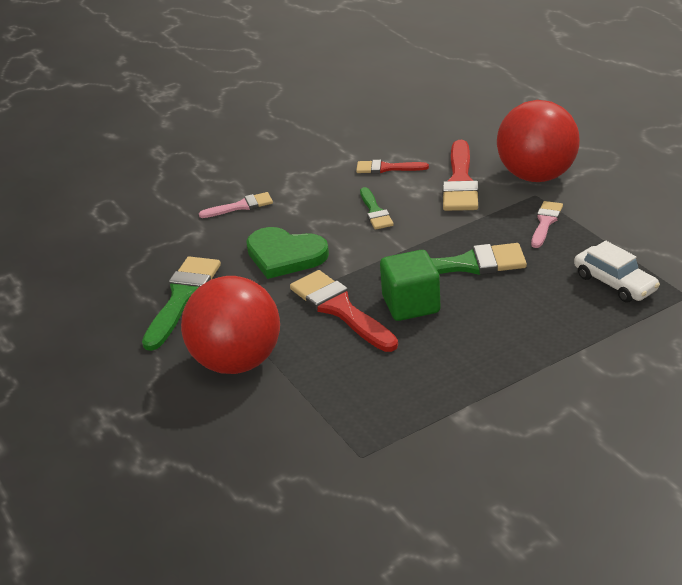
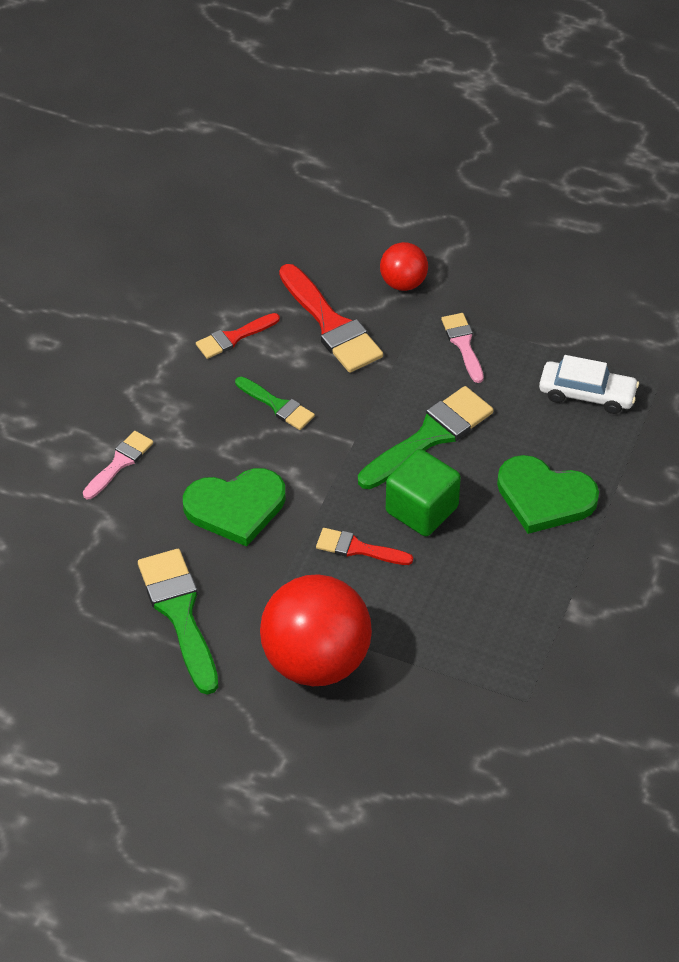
camera: 40 degrees left, 15 degrees up
(340, 309) = (358, 549): red brush -> red brush, size x0.57
(514, 333) = (544, 497): none -> green heart
(537, 176) = (403, 283): red ball -> red ball, size x0.50

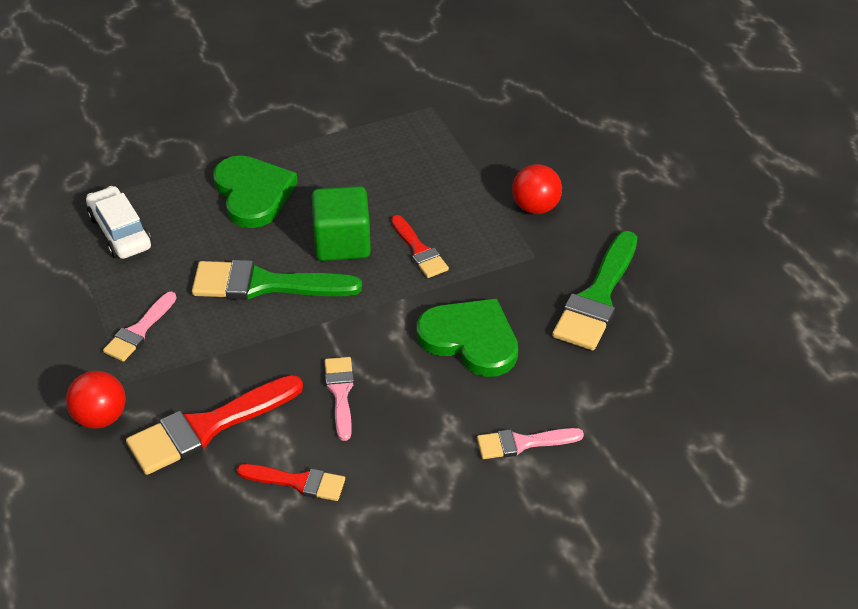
camera: 135 degrees left, 5 degrees down
(277, 405) = (340, 393): green brush -> pink brush
(316, 661) = (535, 207): red ball -> red ball, size x0.50
(331, 325) = (207, 427): red brush -> red brush turned 135 degrees counterclockwise

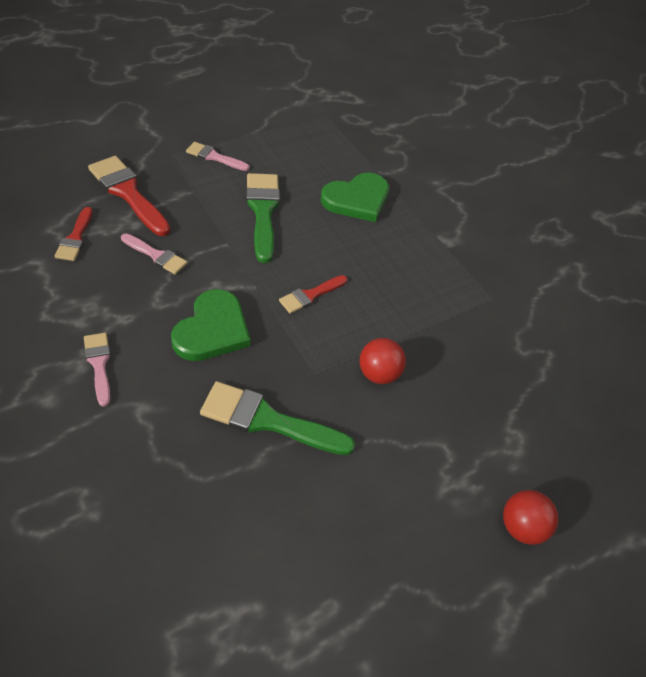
camera: 75 degrees right, 5 degrees up
(101, 417) = (139, 148): red ball -> red ball (521, 527)
(120, 232) = (305, 141): white car -> none
(340, 393) = (156, 255): pink brush -> pink brush turned 45 degrees clockwise
(342, 243) = (312, 250): green cube -> none

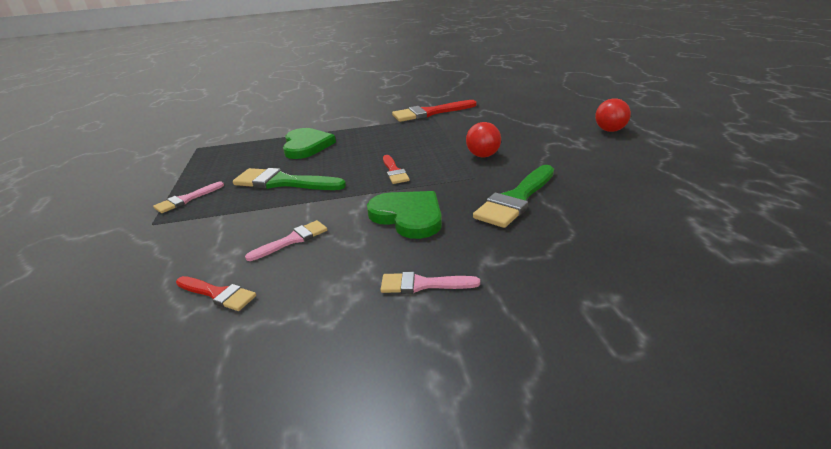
camera: 60 degrees left, 20 degrees down
(127, 193) = (181, 253): red brush -> red brush (430, 113)

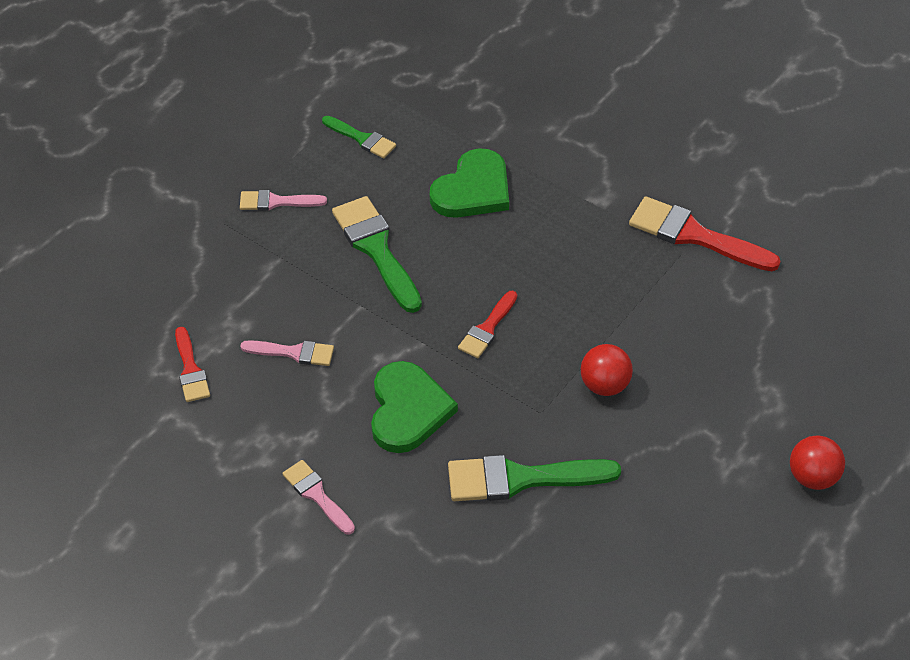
camera: 45 degrees right, 20 degrees up
(214, 160) = (362, 138): none -> green brush

